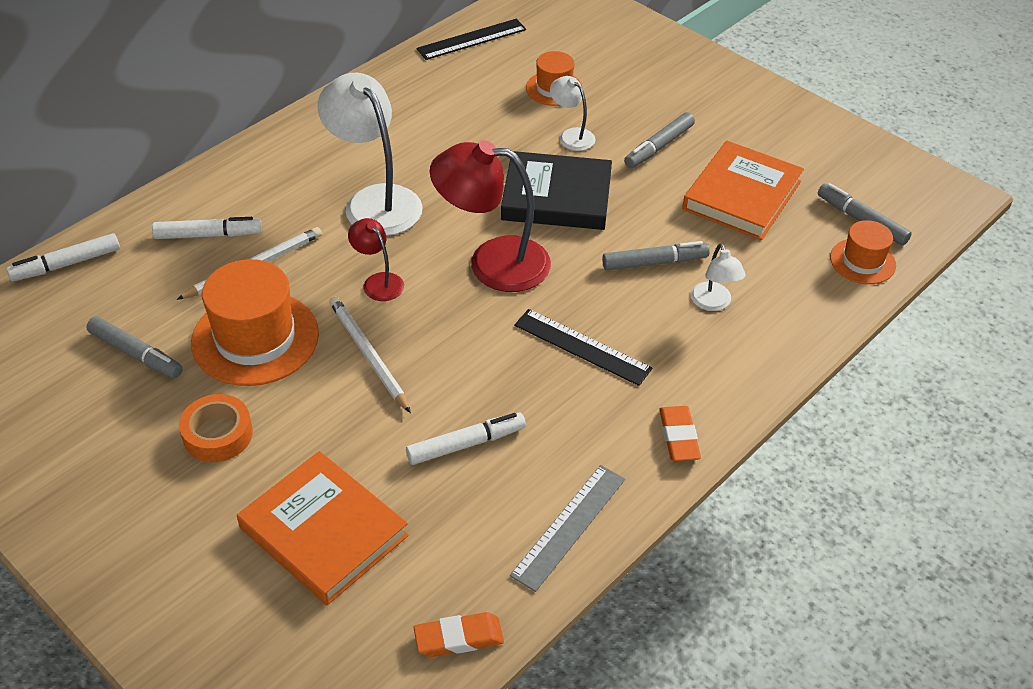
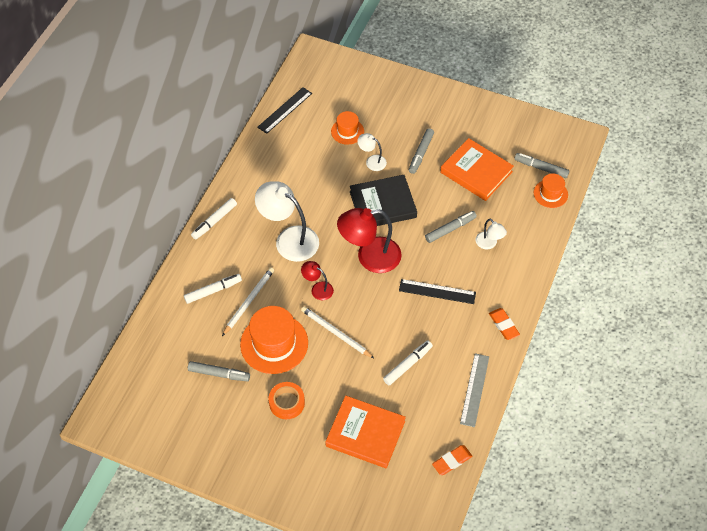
camera: 20 degrees left, 10 degrees up
(66, 264) = (148, 335): white marker -> white marker (214, 221)
(741, 195) = (476, 172): orange book -> orange book turned 60 degrees counterclockwise

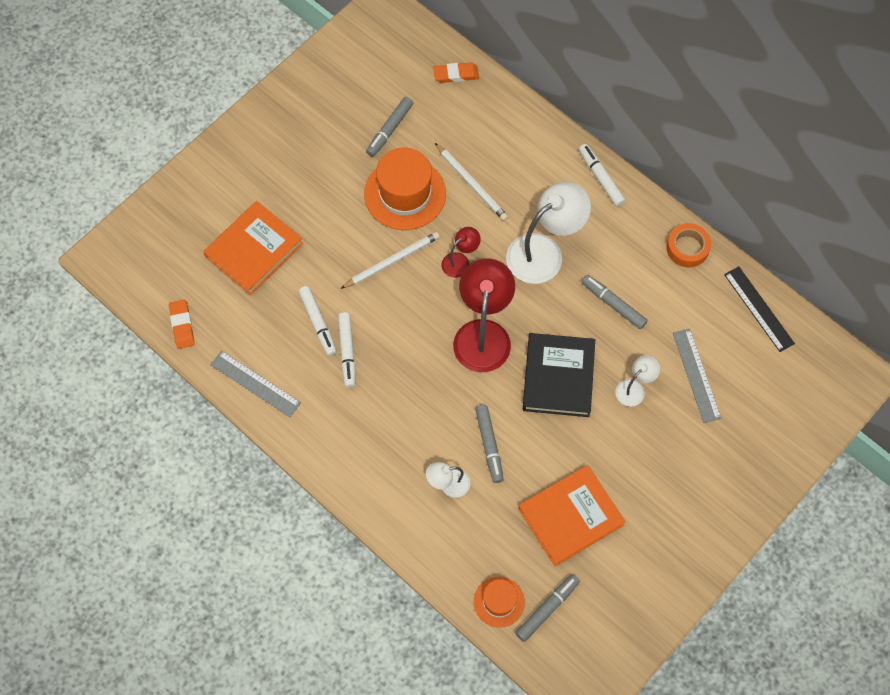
camera: 110 degrees right, 10 degrees up
(213, 291) = (500, 151): white marker -> white marker (347, 352)
(287, 403) = (326, 185): orange tape -> orange tape (687, 248)
(347, 131) = (696, 375): orange hat -> grey ruler
(421, 153) = (626, 456): grey marker -> grey marker (613, 304)
(437, 291) = (403, 393): black ruler -> none
(503, 325) = (324, 452): orange eraser -> orange eraser (456, 74)

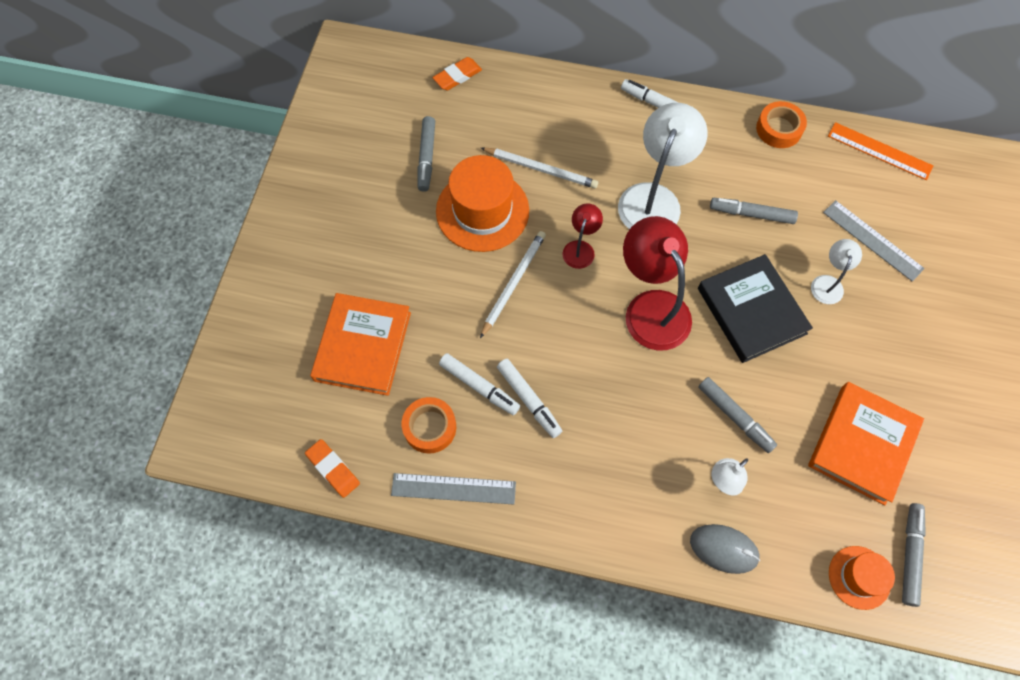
camera: 30 degrees left, 0 degrees up
(265, 333) = (430, 427): none -> orange tape
(416, 528) = (724, 549): none -> grey mouse
(758, 309) = (879, 151): black ruler -> orange ruler

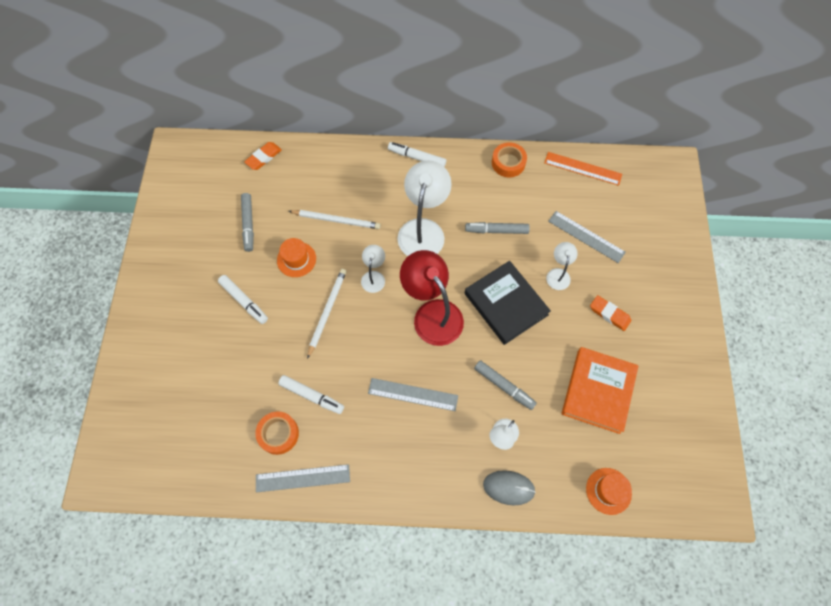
camera: 10 degrees left, 0 degrees up
(333, 469) = (208, 479): orange eraser -> orange eraser (609, 314)
(363, 346) = (219, 379): orange book -> none
(482, 211) = (296, 259): orange hat -> orange hat, size x0.55
(529, 400) = (350, 400): white marker -> white marker (244, 301)
(580, 248) = (374, 277): red lamp -> white lamp
(611, 407) = (413, 394): none -> grey ruler
(910, 555) = (642, 467): grey marker -> none

